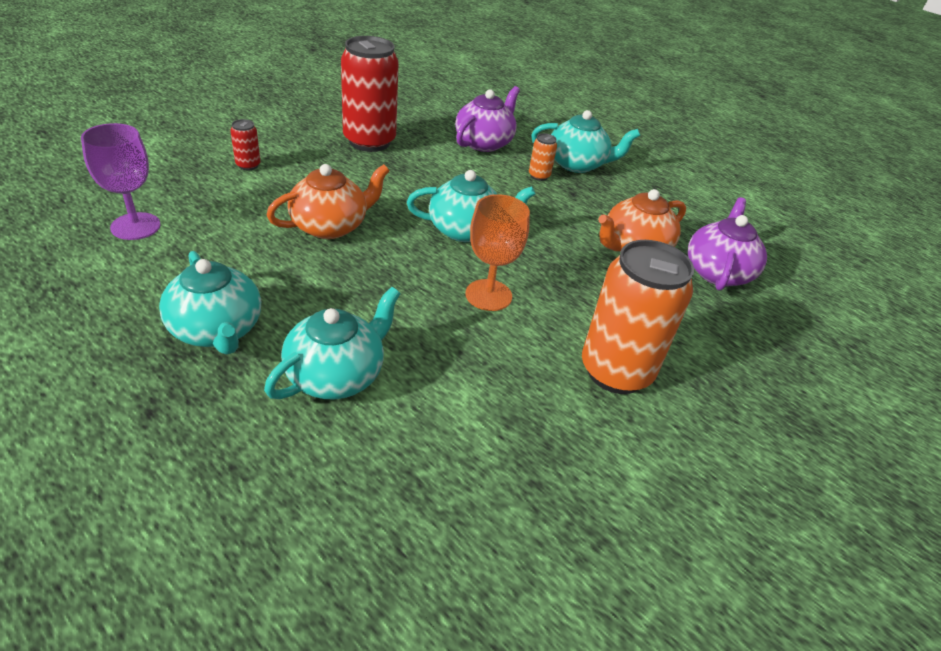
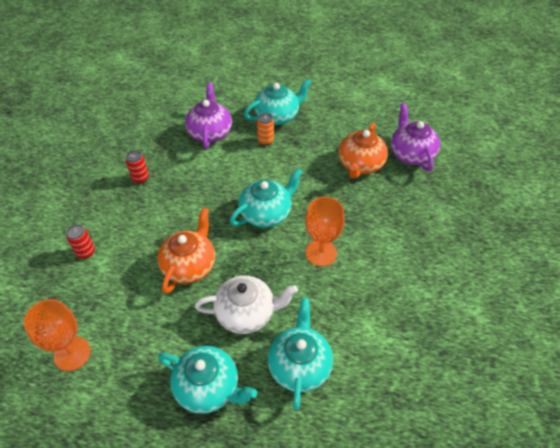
camera: 30 degrees left, 10 degrees up
(135, 226) = (72, 353): purple goblet -> orange goblet
(337, 296) = (246, 313): none -> white teapot
(369, 141) = (140, 178): red can -> red can, size x0.42
(616, 371) = (420, 258): orange can -> none

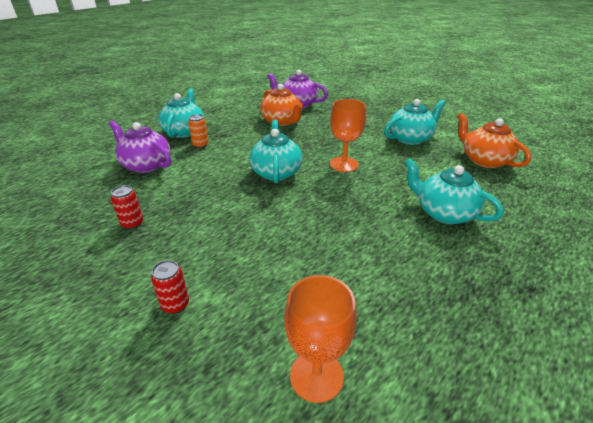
camera: 55 degrees left, 15 degrees down
(189, 265) = (284, 232): orange teapot -> orange teapot (484, 160)
(208, 387) = (437, 272): turquoise teapot -> turquoise teapot (410, 138)
(246, 313) = (370, 220): white teapot -> none

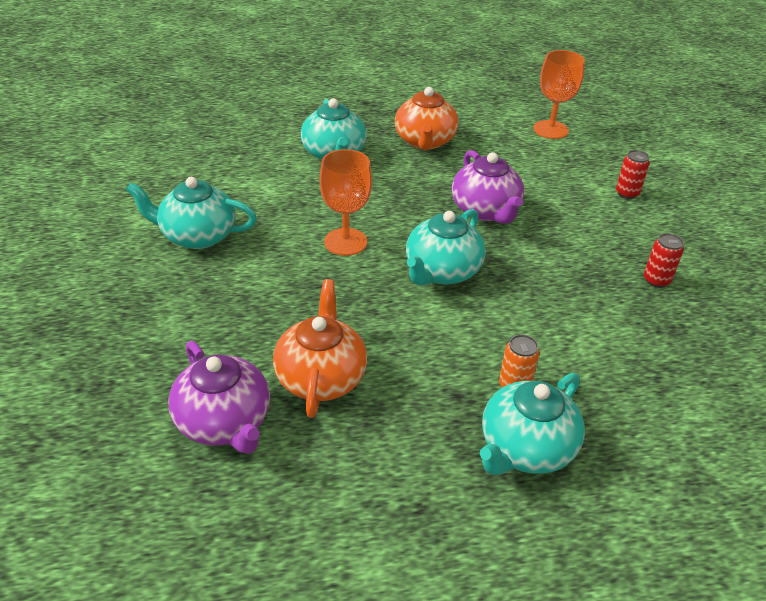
camera: 145 degrees left, 5 degrees up
(146, 165) = (624, 379): purple teapot -> purple teapot (485, 210)
(484, 160) = (187, 171): orange teapot -> orange teapot (425, 141)

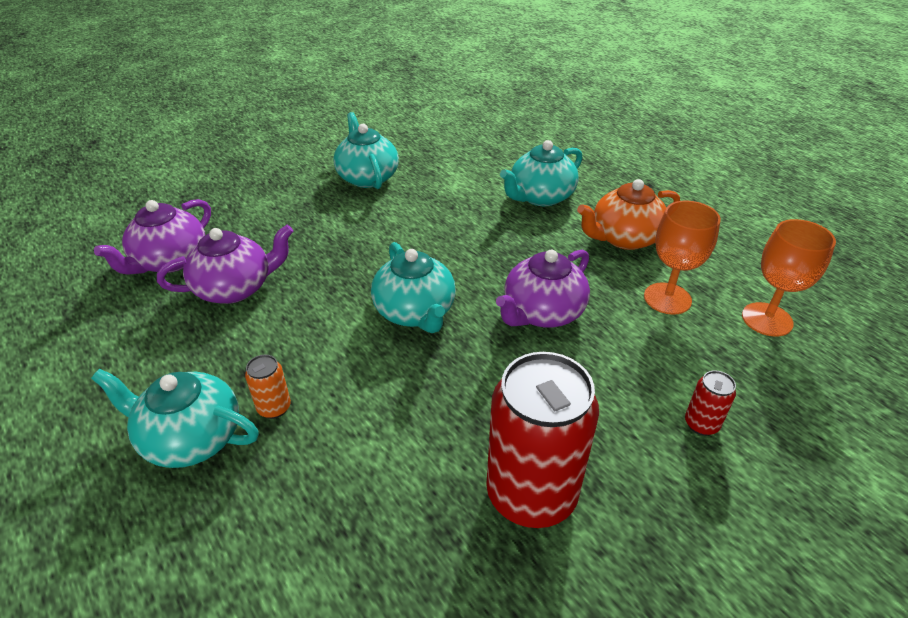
camera: 65 degrees right, 0 degrees up
(321, 377) = (235, 288): orange teapot -> purple teapot
(345, 242) = (415, 244): orange goblet -> orange goblet (667, 298)
(442, 271) = (415, 312): turquoise teapot -> turquoise teapot turned 120 degrees counterclockwise
(656, 280) = (531, 494): red can -> red can, size x2.36

